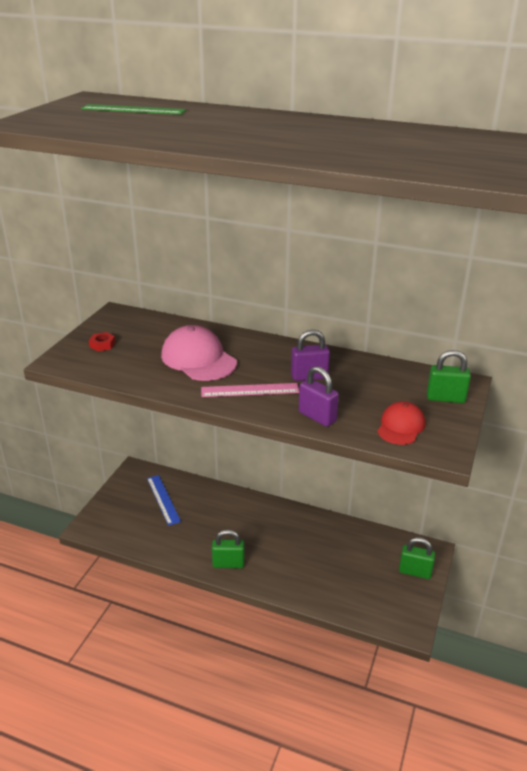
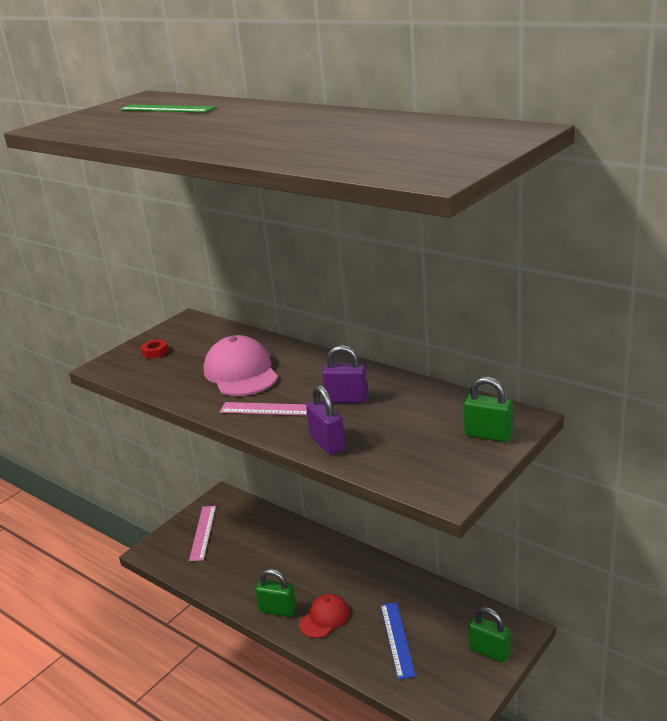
camera: 20 degrees right, 5 degrees down
(131, 504) = (203, 532): none -> pink ruler
(163, 499) = (237, 531): blue ruler -> blue ruler (397, 639)
(401, 426) = (414, 462): red cap -> red cap (324, 618)

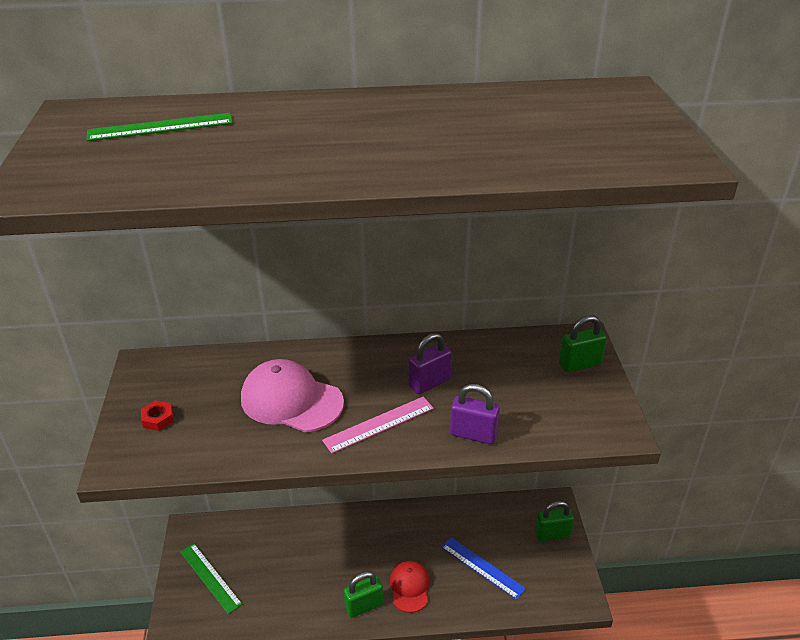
camera: 45 degrees left, 10 degrees up
(203, 532) = (210, 577): pink ruler -> green ruler

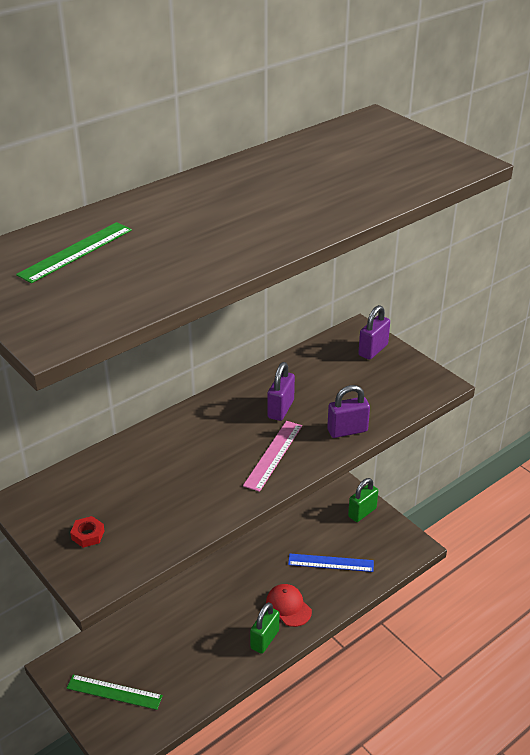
camera: 35 degrees left, 0 degrees up
(291, 400) = (186, 469): pink cap -> none
(579, 364) = (373, 350): green padlock -> purple padlock

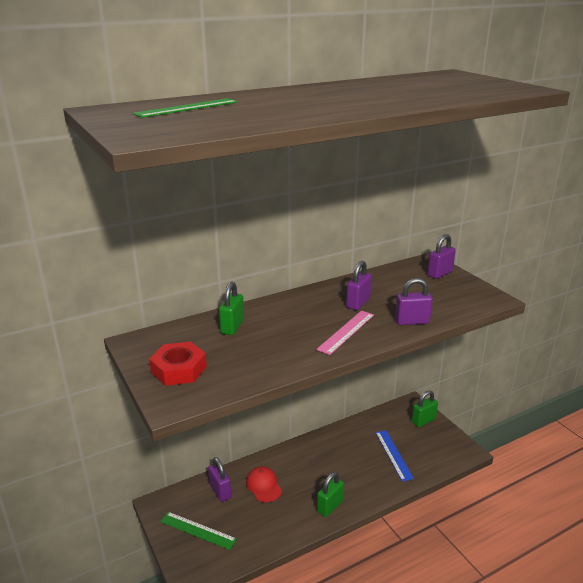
camera: 10 degrees right, 10 degrees down
(88, 535) = (179, 369): red nut -> red nut, size x1.93
(130, 639) = (220, 491): none -> purple padlock
(136, 463) = (232, 327): none -> green padlock
(288, 606) = (353, 483): red cap -> red cap (263, 486)
(331, 563) = (393, 455): blue ruler -> blue ruler turned 60 degrees clockwise

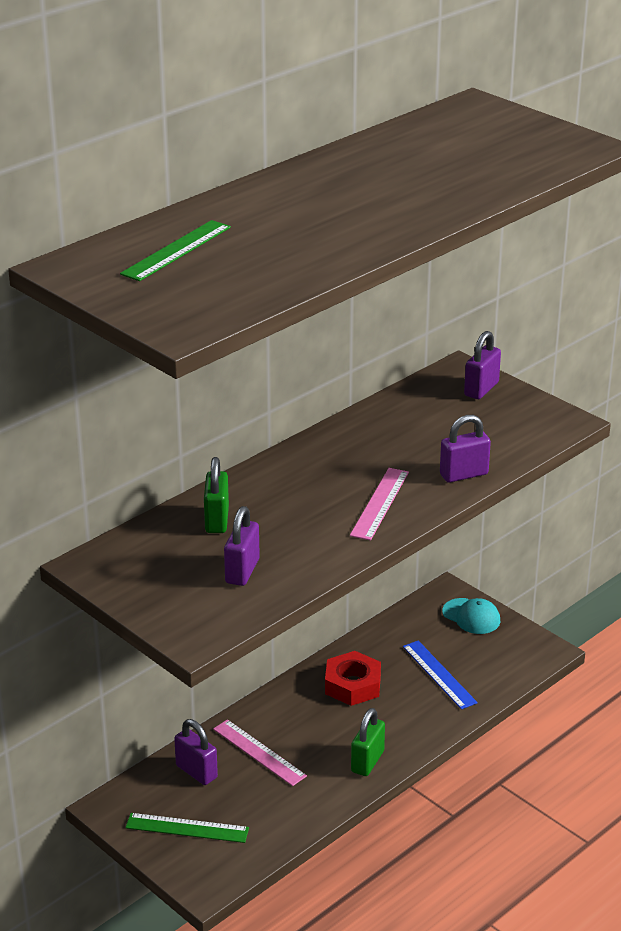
camera: 15 degrees left, 5 degrees up
(179, 369) = (177, 592): red nut -> red nut (352, 685)
(263, 486) = (259, 752): red cap -> pink ruler
(358, 303) = (379, 456): purple padlock -> purple padlock (242, 571)
(423, 421) = (471, 616): green padlock -> turquoise cap

